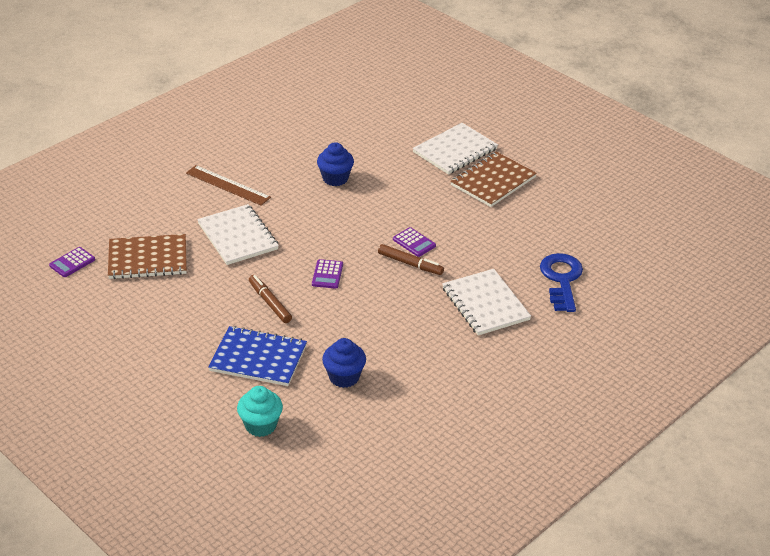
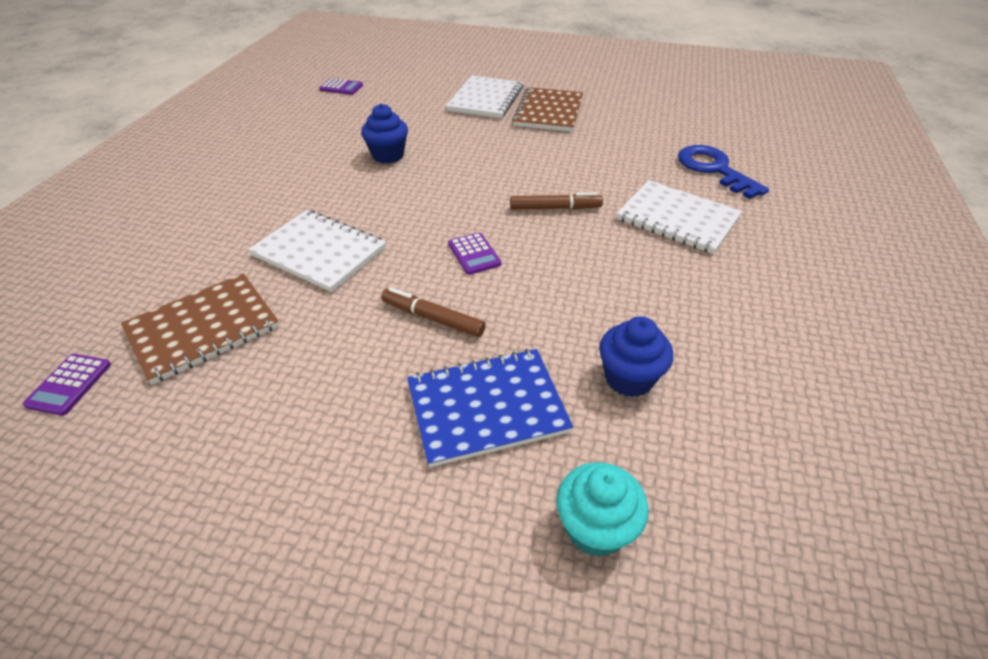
camera: 30 degrees left, 5 degrees up
(227, 185) = (261, 200): brown ruler -> none
(414, 242) = (535, 186): purple calculator -> purple calculator (341, 87)

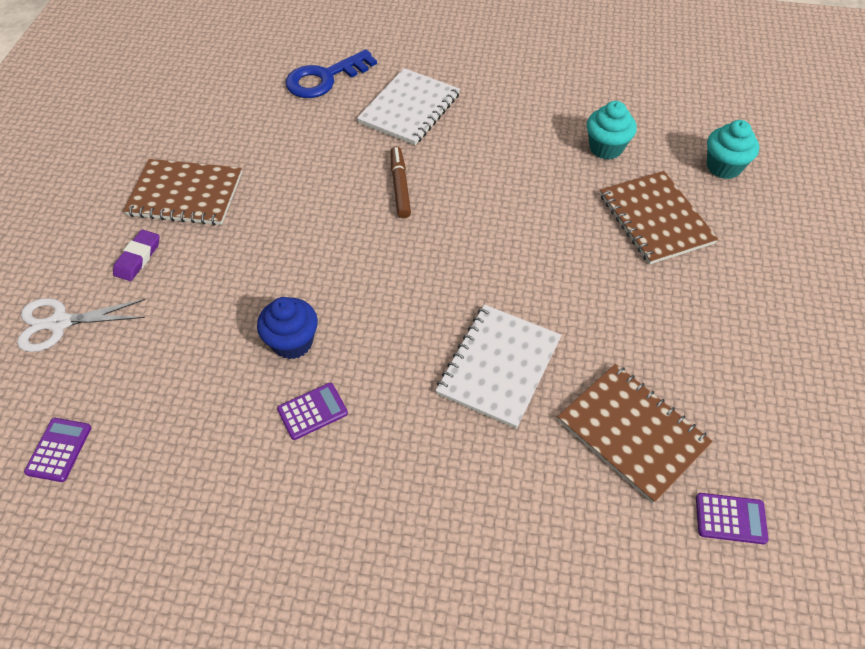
camera: 95 degrees left, 10 degrees up
(433, 318) = (574, 260): brown marker -> none
(435, 80) = (60, 323): none -> white scissors
(474, 254) = (482, 241): purple calculator -> purple calculator (312, 411)
(485, 99) = (138, 258): white notebook -> purple eraser
(487, 408) = (655, 219): blue notebook -> brown notebook
(629, 378) = (606, 148): blue cupcake -> turquoise cupcake

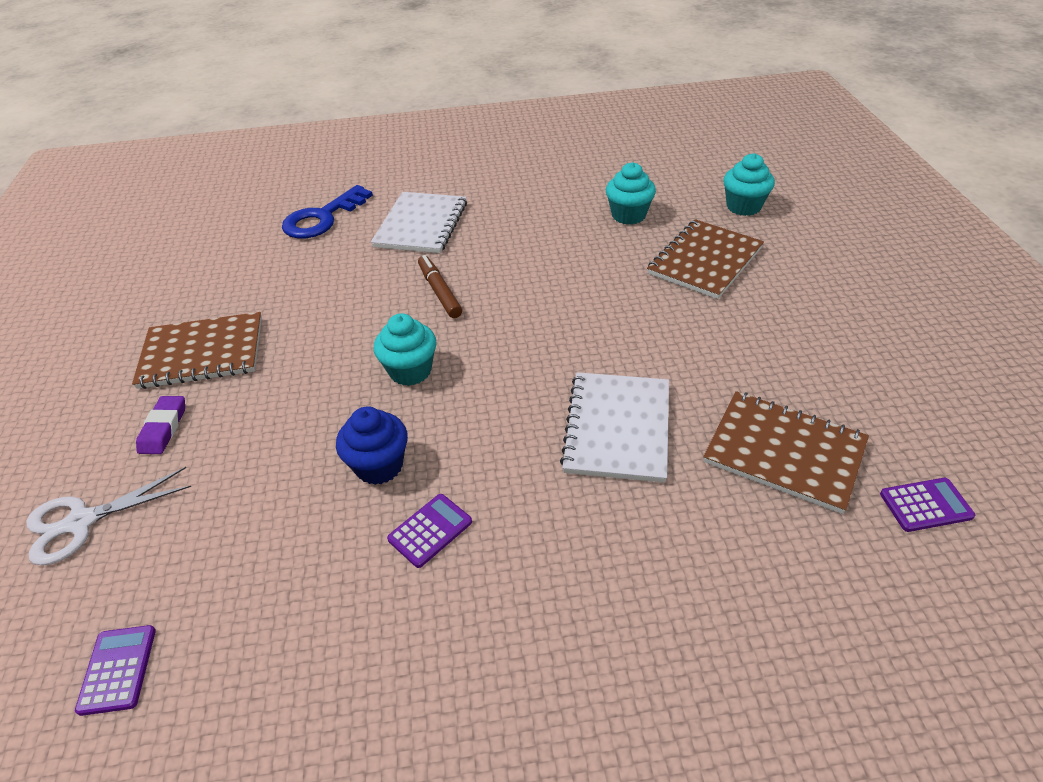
camera: 15 degrees left, 10 degrees down
(347, 260) = (410, 371): none -> turquoise cupcake
(655, 219) = (705, 261): brown notebook -> brown notebook turned 75 degrees clockwise

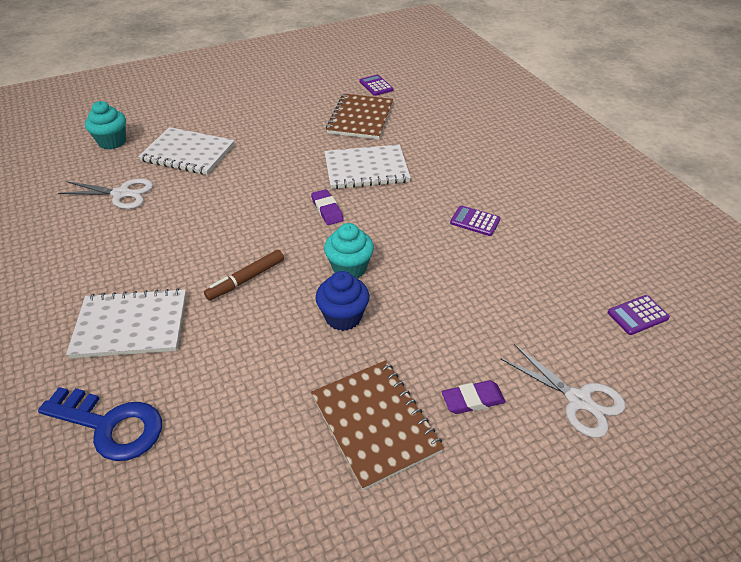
camera: 110 degrees left, 0 degrees up
(379, 466) = (442, 256): blue cupcake -> blue cupcake (343, 317)
(532, 369) = (327, 210): none -> purple eraser
(628, 215) = (121, 194): turquoise cupcake -> white scissors
(705, 261) = (188, 153): brown notebook -> white notebook

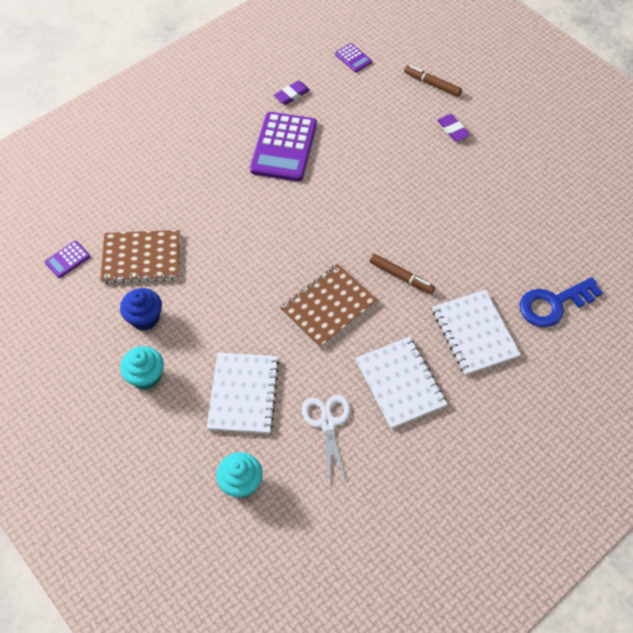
camera: 105 degrees left, 15 degrees up
(111, 426) = (553, 304): blue key -> blue key turned 120 degrees counterclockwise
(327, 210) = (299, 247): purple eraser -> purple eraser (291, 95)
(343, 317) = (414, 206): blue cupcake -> blue cupcake (145, 318)
(349, 268) = (365, 214): turquoise cupcake -> turquoise cupcake (146, 376)
(366, 169) = (231, 233): white notebook -> white notebook (400, 383)
(375, 423) = (489, 171): brown notebook -> brown notebook (328, 307)
(475, 221) = (284, 147): purple calculator -> purple calculator, size x2.21
(578, 400) = (432, 84): white scissors -> brown marker

